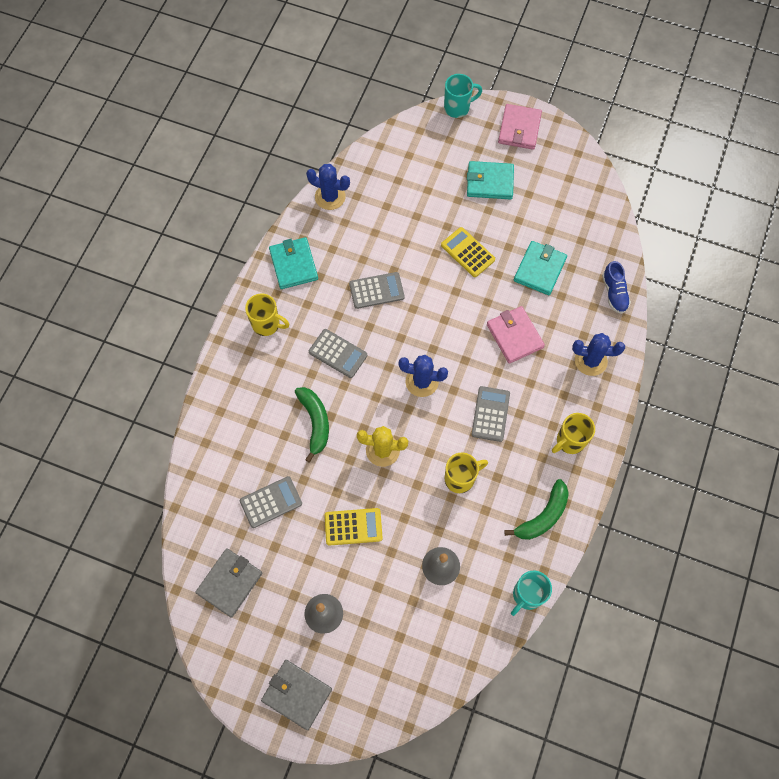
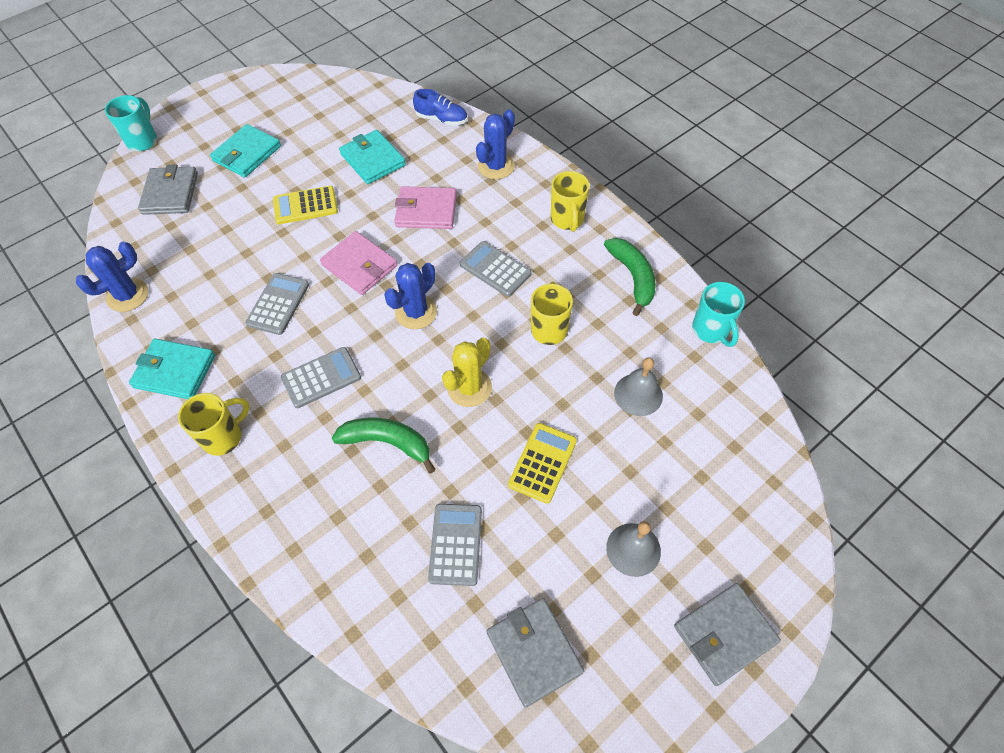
camera: 60 degrees left, 10 degrees down
(424, 160) = (170, 193): none -> grey wallet
(519, 129) = (214, 107): pink wallet -> pink wallet (359, 265)

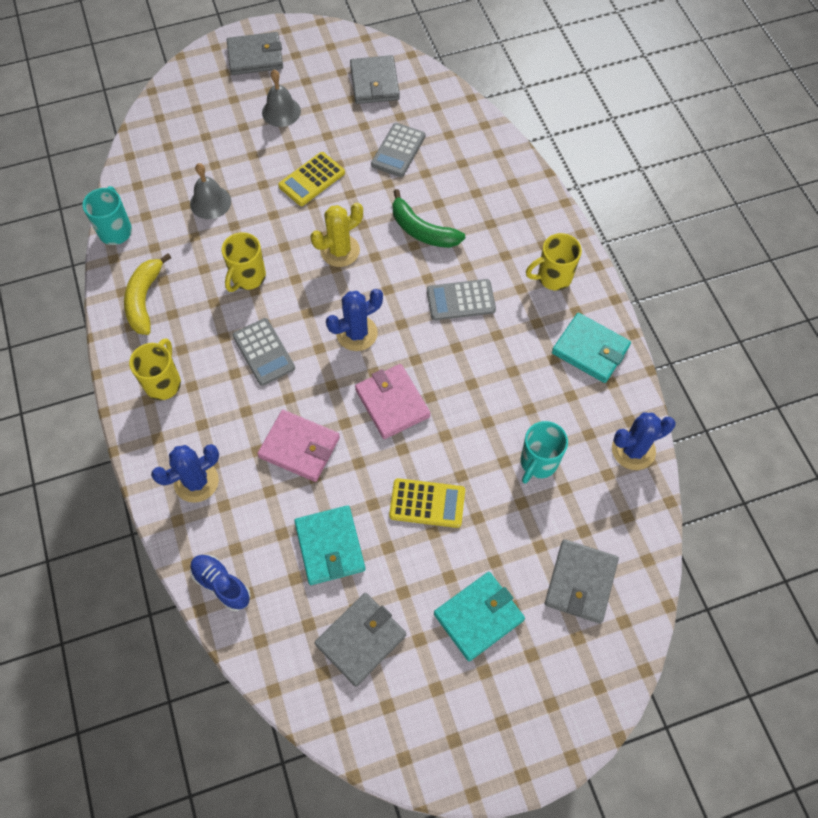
camera: 160 degrees left, 5 degrees up
(143, 140) = (611, 697): turquoise mug -> turquoise mug (538, 463)
(278, 304) = (483, 387): grey calculator -> none
(329, 120) = (361, 640): none -> grey wallet
(633, 277) = (144, 299): green banana -> yellow banana

